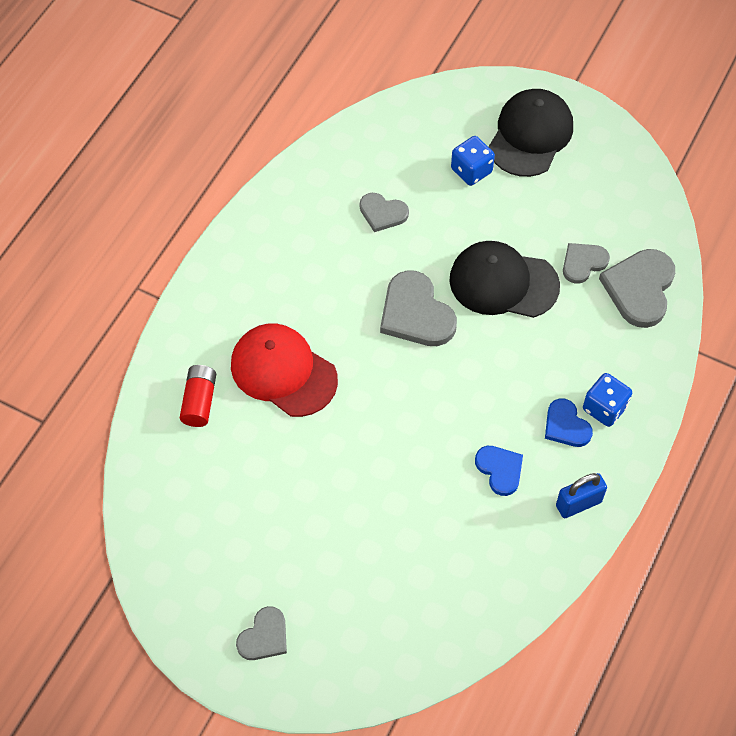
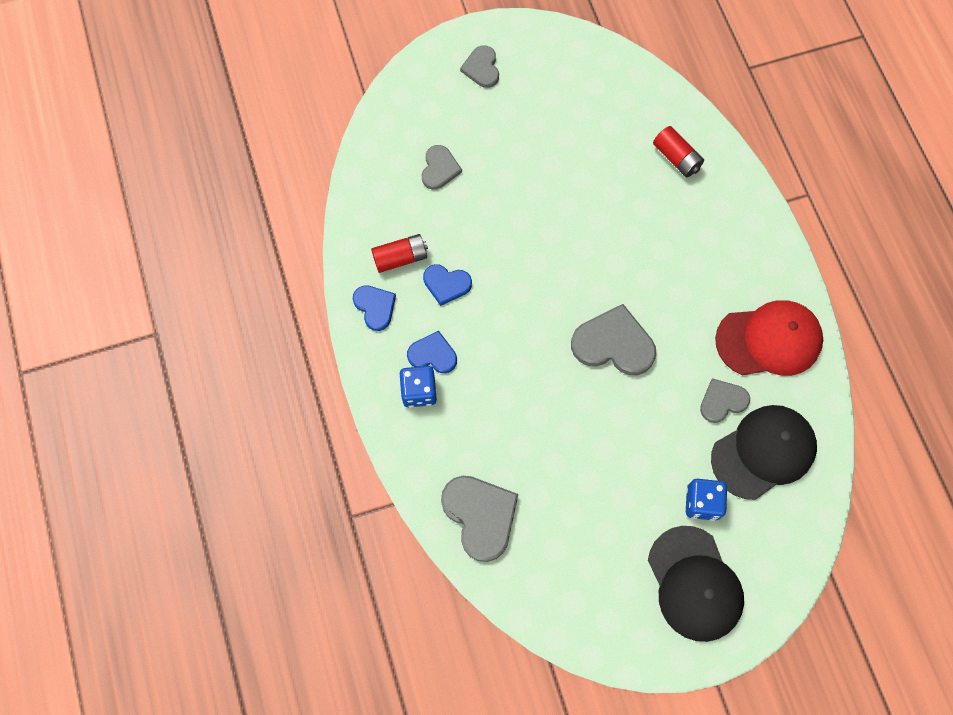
camera: 135 degrees right, 10 degrees up
(283, 372) = (650, 223): red cap -> red cap (769, 340)
(503, 283) = (580, 425): black cap -> black cap (763, 452)
(517, 525) = (400, 258): none -> red battery
(578, 504) = (375, 307): blue padlock -> blue heart
(583, 263) = (541, 499): grey heart -> grey heart (439, 169)

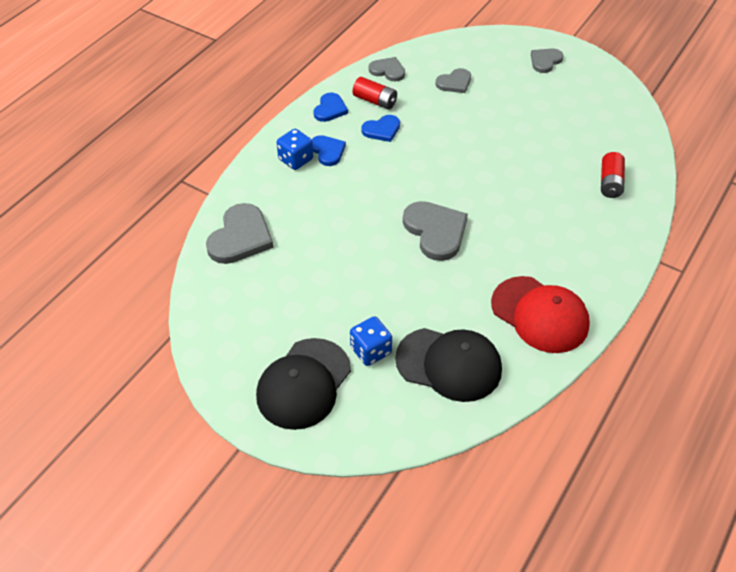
camera: 50 degrees right, 20 degrees down
(446, 284) = (382, 130): blue heart -> blue heart turned 90 degrees counterclockwise
(722, 401) = (461, 316): grey heart -> grey heart (388, 70)

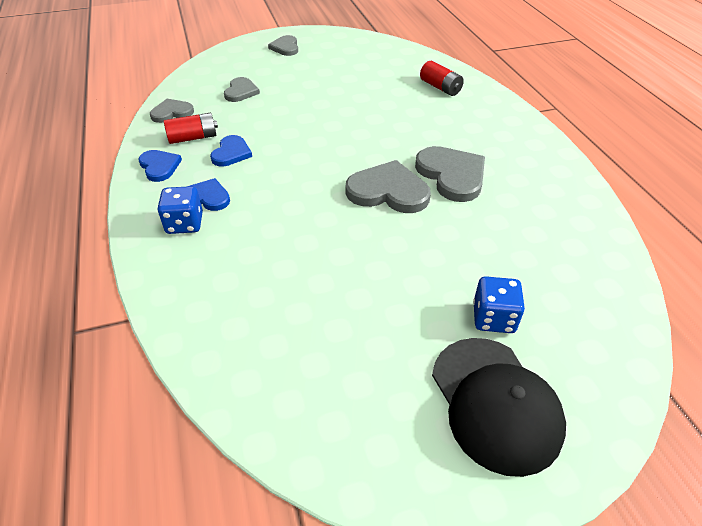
camera: 50 degrees left, 5 degrees down
(240, 237) = (228, 329): grey heart -> grey heart (452, 175)
(449, 364) = (556, 273): black cap -> none
(540, 314) = (542, 189): red cap -> none

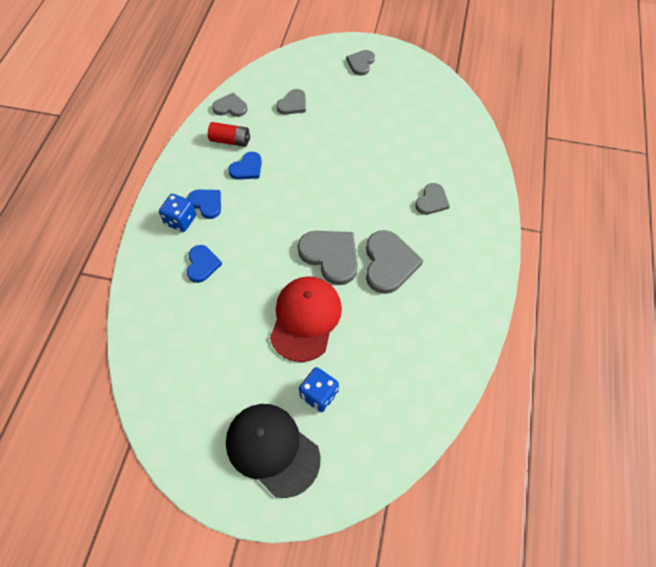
camera: 30 degrees right, 15 degrees up
(159, 166) = (193, 160): blue heart -> blue heart (202, 264)
(412, 254) = (305, 319): none -> red cap
(440, 87) = (455, 166): red battery -> none
(444, 117) = (432, 201): none -> grey heart
(495, 403) = (272, 449): black cap -> black cap turned 120 degrees clockwise

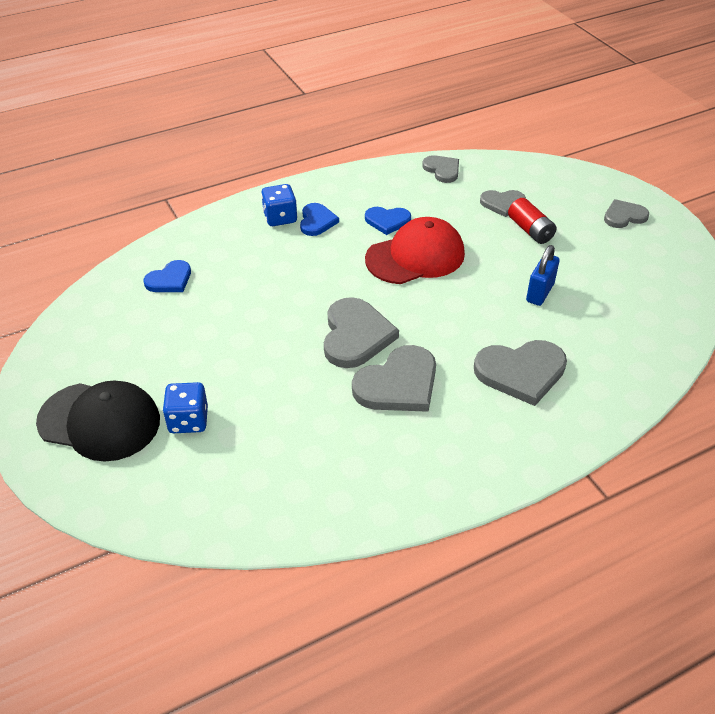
camera: 50 degrees right, 15 degrees down
(202, 264) = (249, 258): blue heart -> blue heart (170, 280)
(230, 141) = (404, 193): red battery -> red battery (530, 230)
(272, 449) = (99, 421): black cap -> black cap turned 105 degrees clockwise
(305, 319) = (263, 360): red cap -> red cap (415, 256)
(382, 146) = (539, 293): none -> blue padlock
(432, 201) = (521, 372): grey heart -> grey heart, size x1.68

